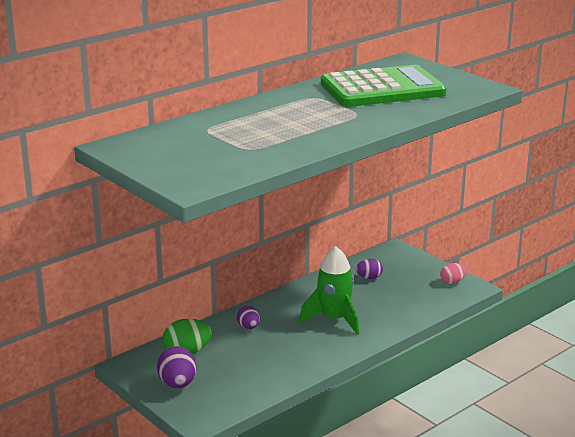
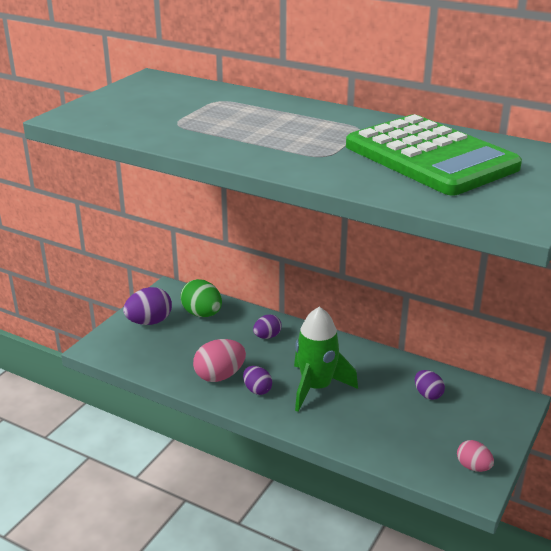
camera: 70 degrees right, 5 degrees up
(290, 360) = (220, 376): none -> pink egg
(321, 346) = (257, 390): none -> purple egg

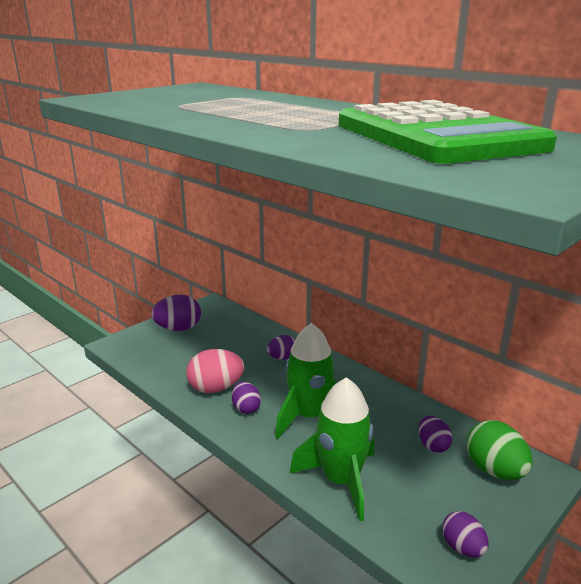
camera: 15 degrees right, 5 degrees down
(202, 314) = (230, 328): green egg -> green egg (494, 470)
(365, 436) = (341, 481): none -> green rocket
(473, 467) = (462, 547): pink egg -> purple egg

